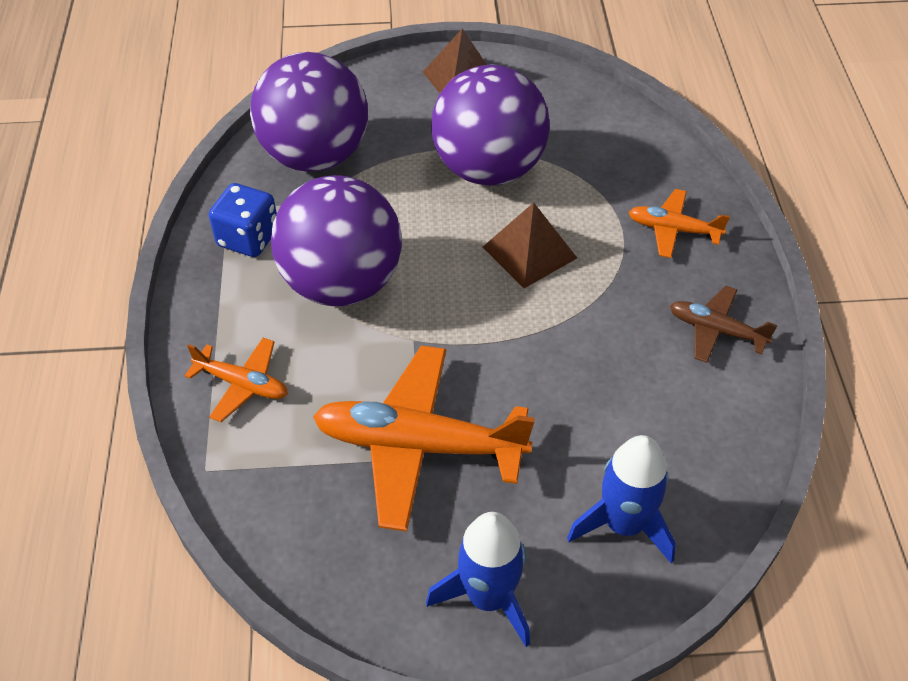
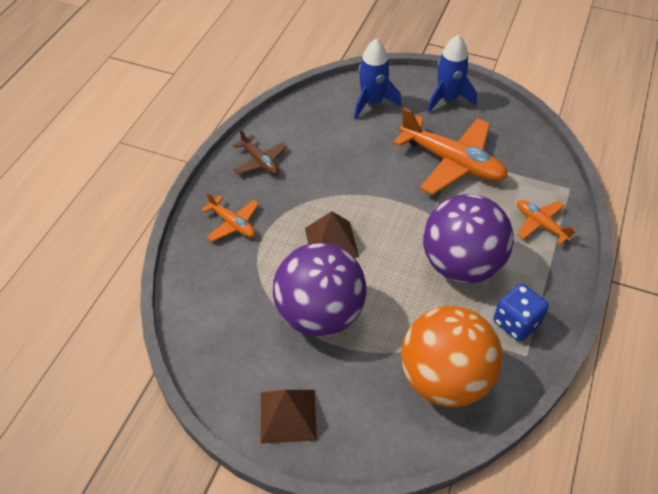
camera: 155 degrees left, 0 degrees up
(315, 156) = (445, 379): purple ball -> orange ball

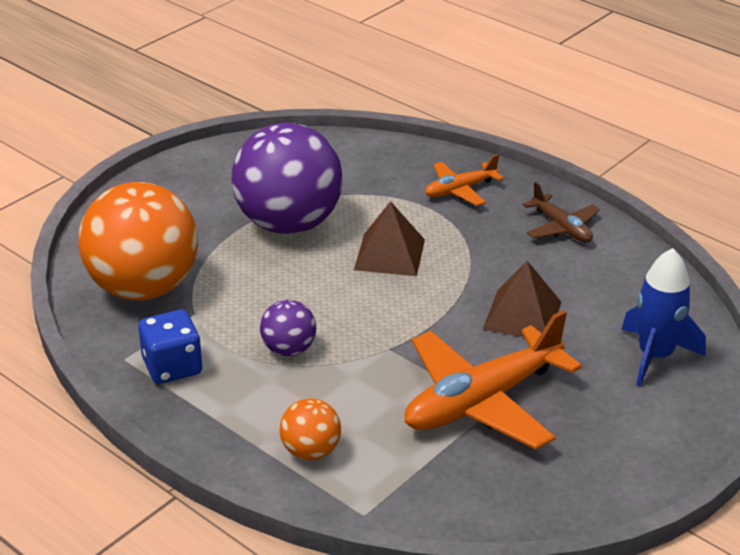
camera: 110 degrees right, 15 degrees down
(260, 161) = (561, 227): brown plane -> brown plane turned 105 degrees counterclockwise
(288, 416) = (184, 181): brown pyramid -> brown pyramid (522, 315)
(447, 98) = (639, 444): blue rocket -> none
(461, 265) = (289, 349): purple ball -> purple ball, size x0.46
(541, 224) = (311, 451): orange plane -> orange ball

